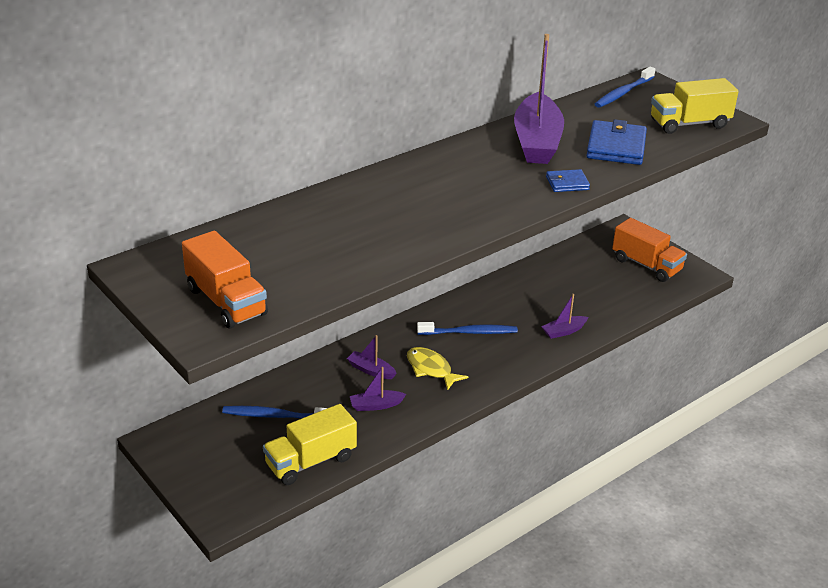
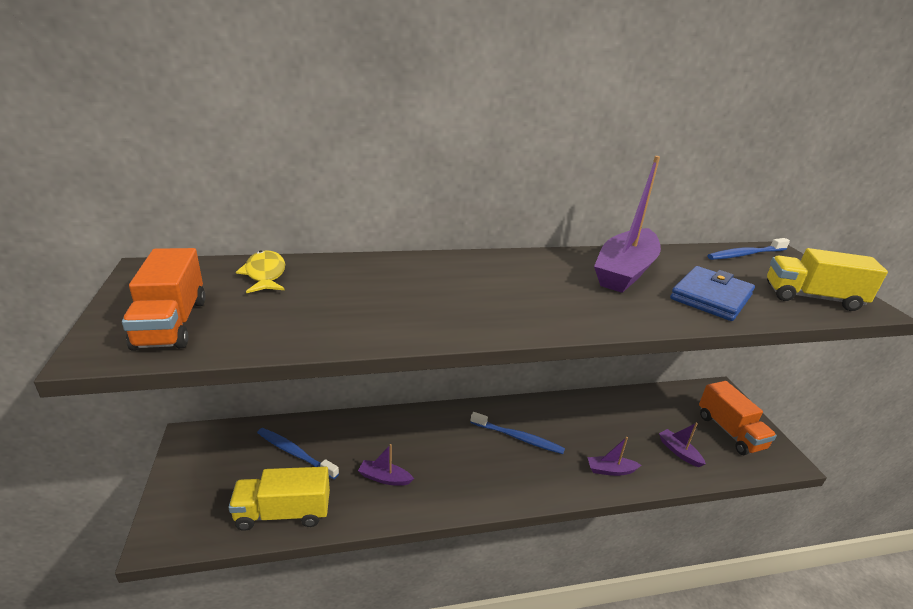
camera: 25 degrees right, 5 degrees down
(371, 370) = (406, 441): purple boat -> purple boat (679, 452)
(431, 369) = (459, 461): yellow fish -> yellow fish (265, 274)
(567, 183) = (631, 316): blue wallet -> none

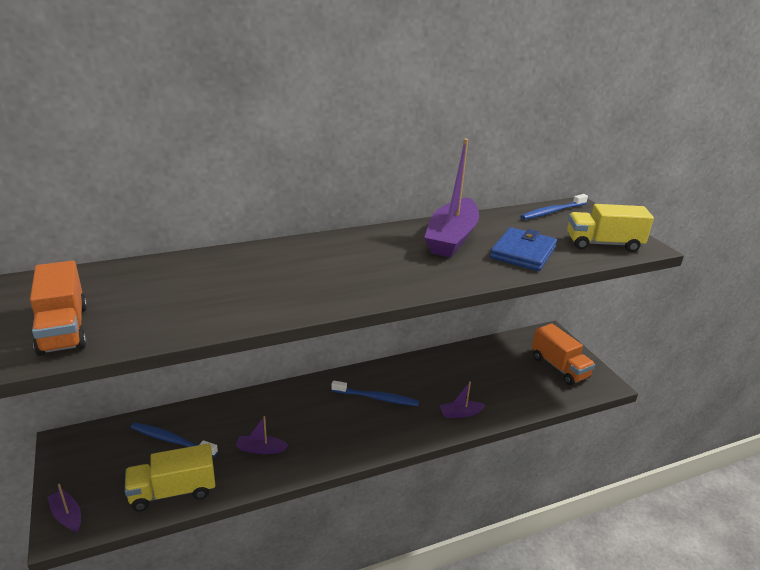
camera: 10 degrees left, 0 degrees up
(265, 274) = (133, 276): yellow fish -> none
(679, 452) = (517, 390): purple boat -> purple boat (67, 515)

